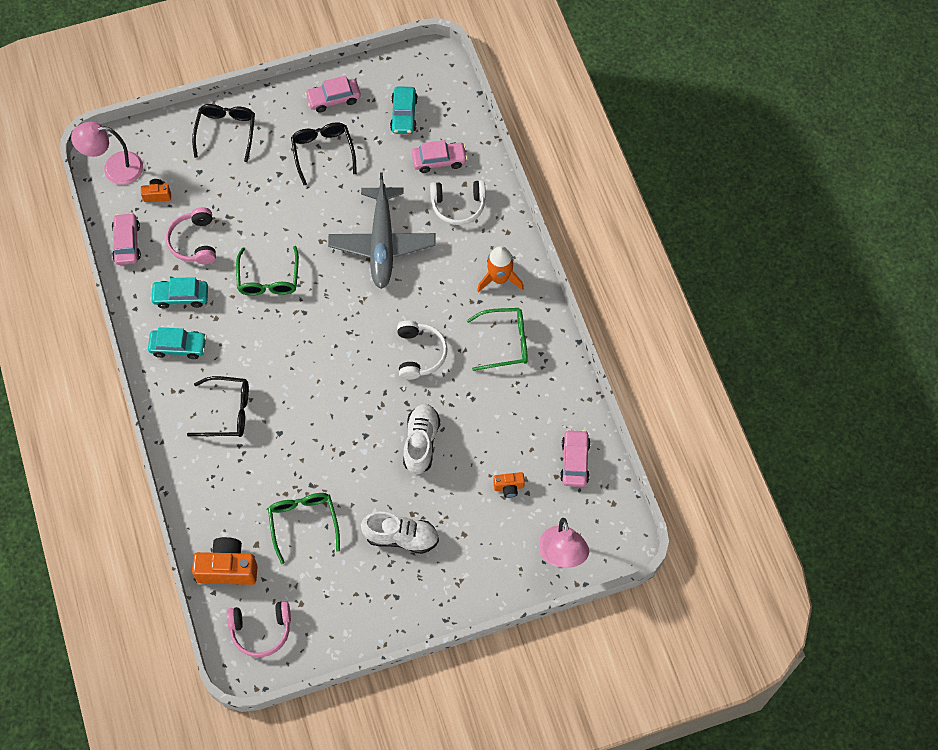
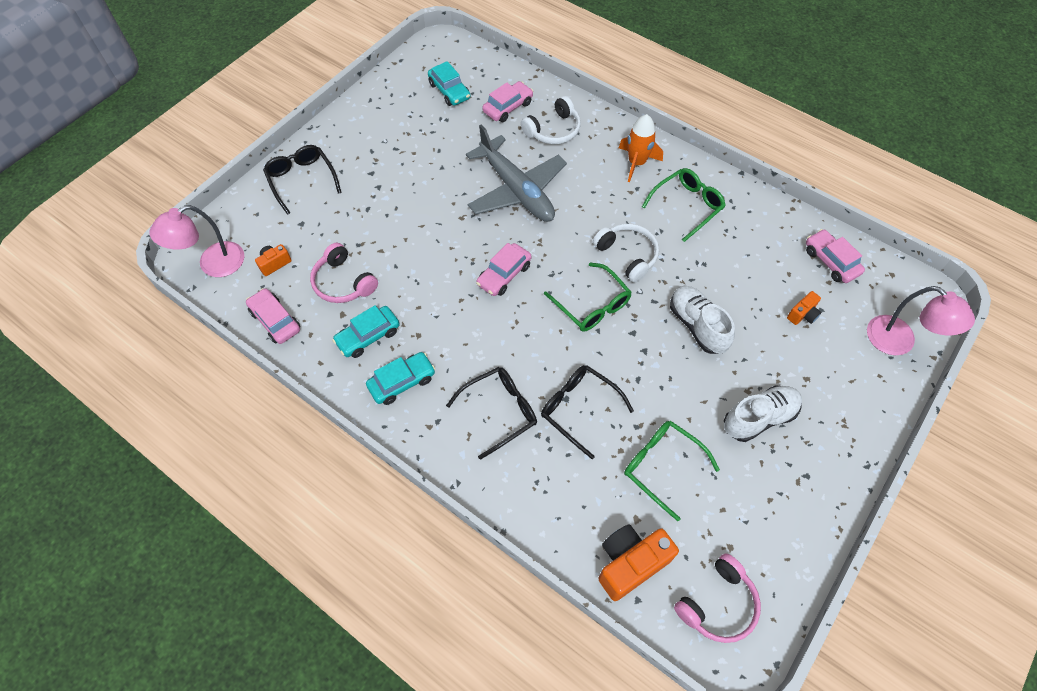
camera: 35 degrees left, 5 degrees down
(268, 279) = (440, 273): green glasses -> green glasses (592, 305)
(323, 152) = (404, 151): black glasses -> black glasses (579, 409)
(333, 99) = (379, 109): pink car -> pink car (504, 275)

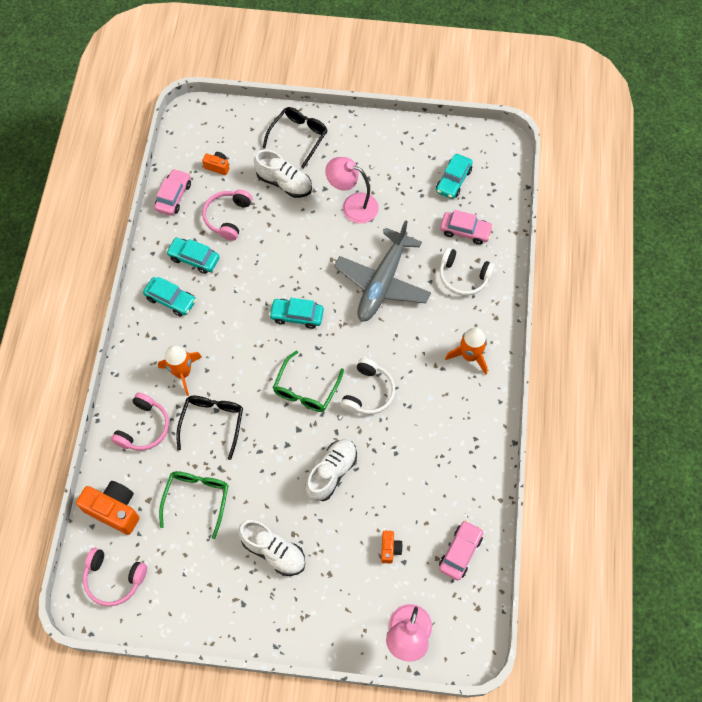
camera: 60 degrees right, 5 degrees up
(213, 264) = (195, 131): pink lamp -> pink lamp (352, 205)
(344, 215) = (284, 183): none -> white shoe
(500, 411) = (182, 373): black glasses -> orange rocket
(504, 275) = (297, 316): pink car -> turquoise car
(543, 483) = (144, 428): none -> pink headphones
(687, 206) = (448, 415): green glasses -> none
(802, 315) = (390, 549): orange camera -> orange camera turned 105 degrees counterclockwise

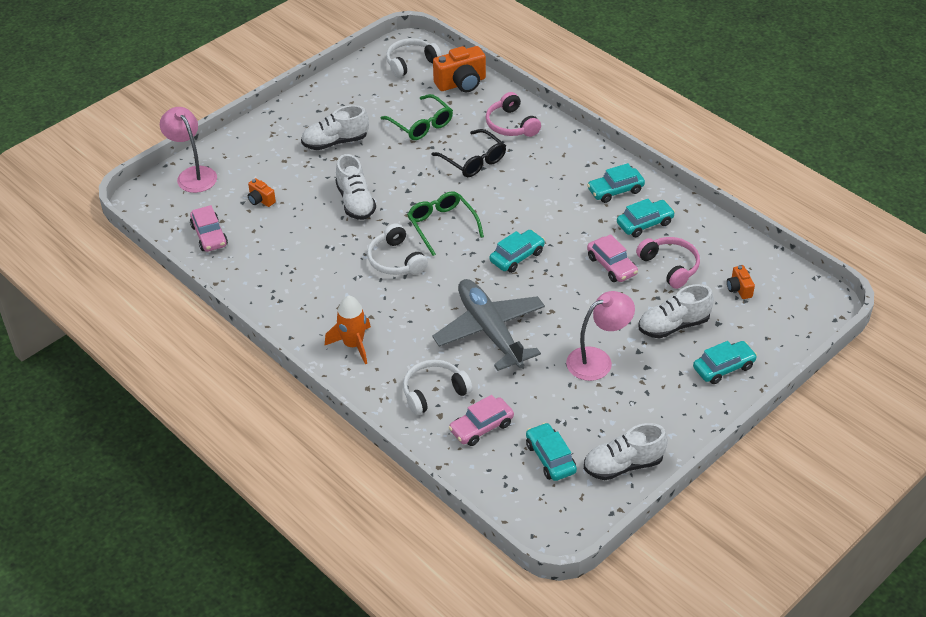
camera: 130 degrees right, 20 degrees down
(114, 579) = (411, 63): pink headphones -> white headphones
(173, 196) = (730, 243): pink car -> pink car (611, 265)
(182, 373) = (536, 165): orange rocket -> none
(217, 167) = (739, 289): orange camera -> orange camera turned 105 degrees clockwise
(298, 137) = (723, 367): black glasses -> turquoise car
(424, 142) = (623, 465): none -> white shoe

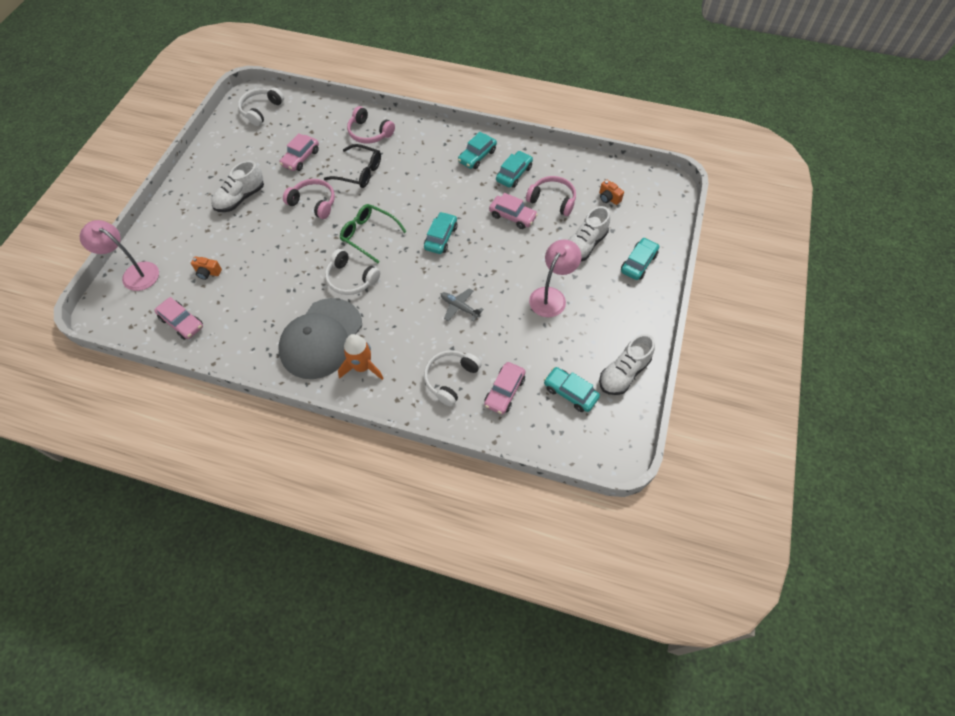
camera: 30 degrees left, 15 degrees up
(330, 303) = (321, 338): none -> grey cap
(355, 202) = (288, 243): white shoe -> none
(406, 173) = (313, 203): none -> pink headphones
(421, 125) = (301, 158): green glasses -> pink car
(461, 83) = (311, 113): orange camera -> none
(490, 331) = (459, 307): grey plane -> grey plane, size x0.45

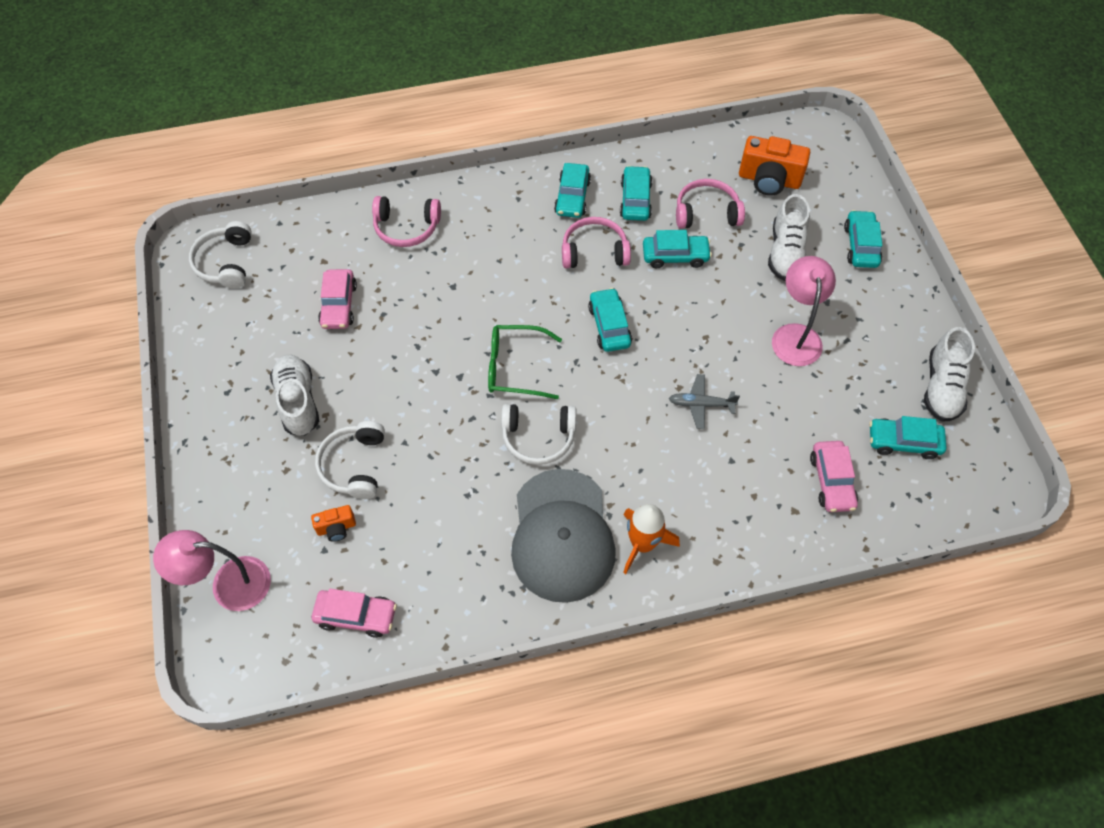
camera: 30 degrees left, 0 degrees up
(240, 198) = (298, 402): white shoe -> white shoe turned 150 degrees clockwise
(313, 203) = (407, 359): pink headphones -> pink headphones (594, 251)
(359, 172) = (436, 288): black glasses -> none
(450, 379) = (759, 500): white headphones -> white headphones (354, 465)
(512, 216) = (675, 256): pink car -> turquoise car
(608, 198) = (769, 180): orange camera -> orange camera, size x1.94

